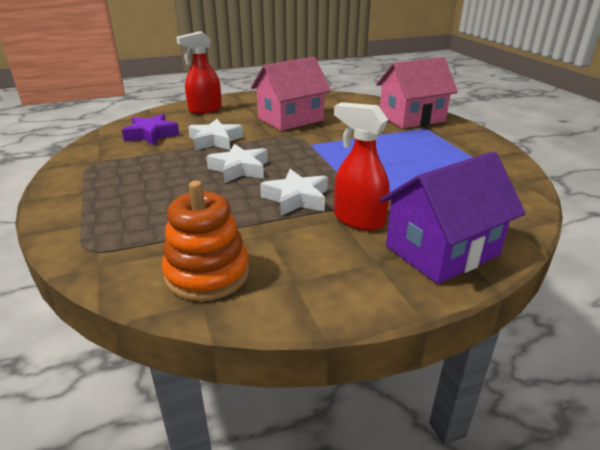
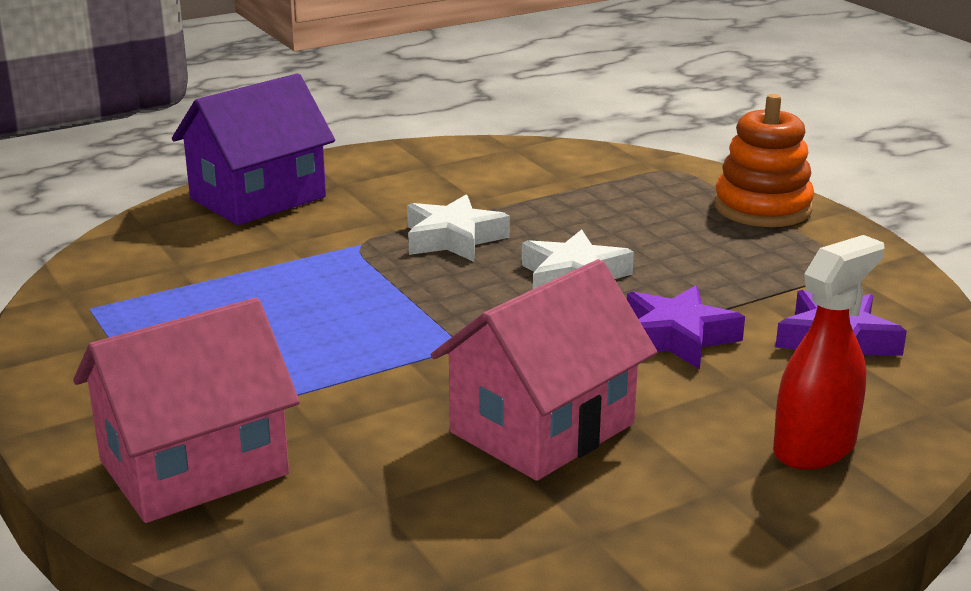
camera: 170 degrees right, 5 degrees down
(207, 274) = (521, 163): orange stacking toy -> orange stacking toy (762, 208)
(215, 141) = (677, 337): white star -> purple star
(358, 220) = (358, 220): red spray bottle -> none

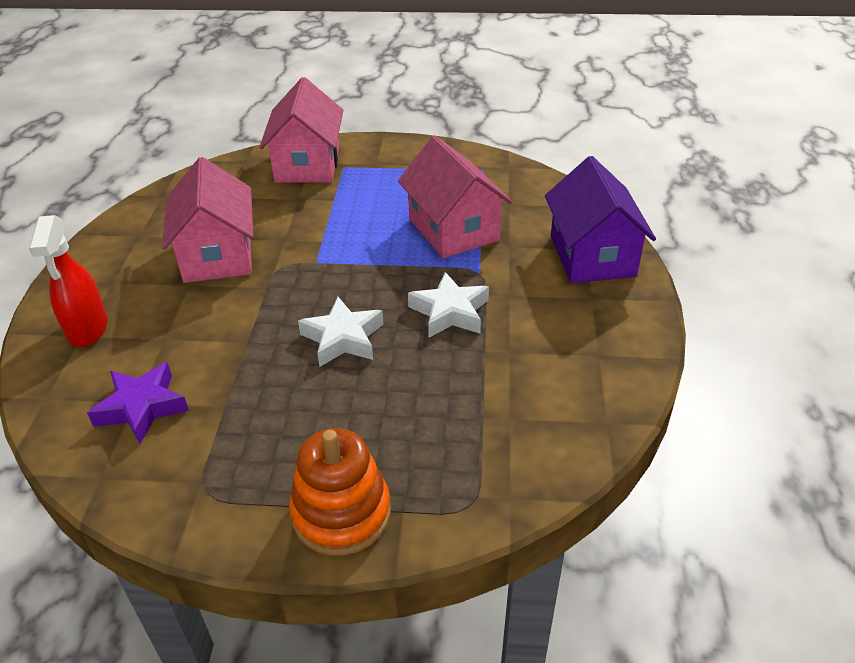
camera: 125 degrees right, 15 degrees up
(282, 282) = (453, 230): none -> pink house
(677, 337) = (230, 342): purple star -> none

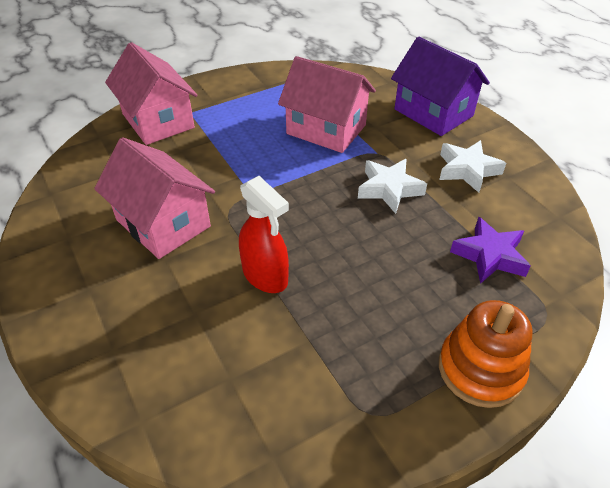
camera: 35 degrees left, 5 degrees up
(88, 329) = (113, 340): red spray bottle -> red spray bottle (265, 276)
(142, 407) = (242, 379): purple star -> purple star (489, 255)
(343, 338) = (338, 242): white star -> white star (467, 170)

